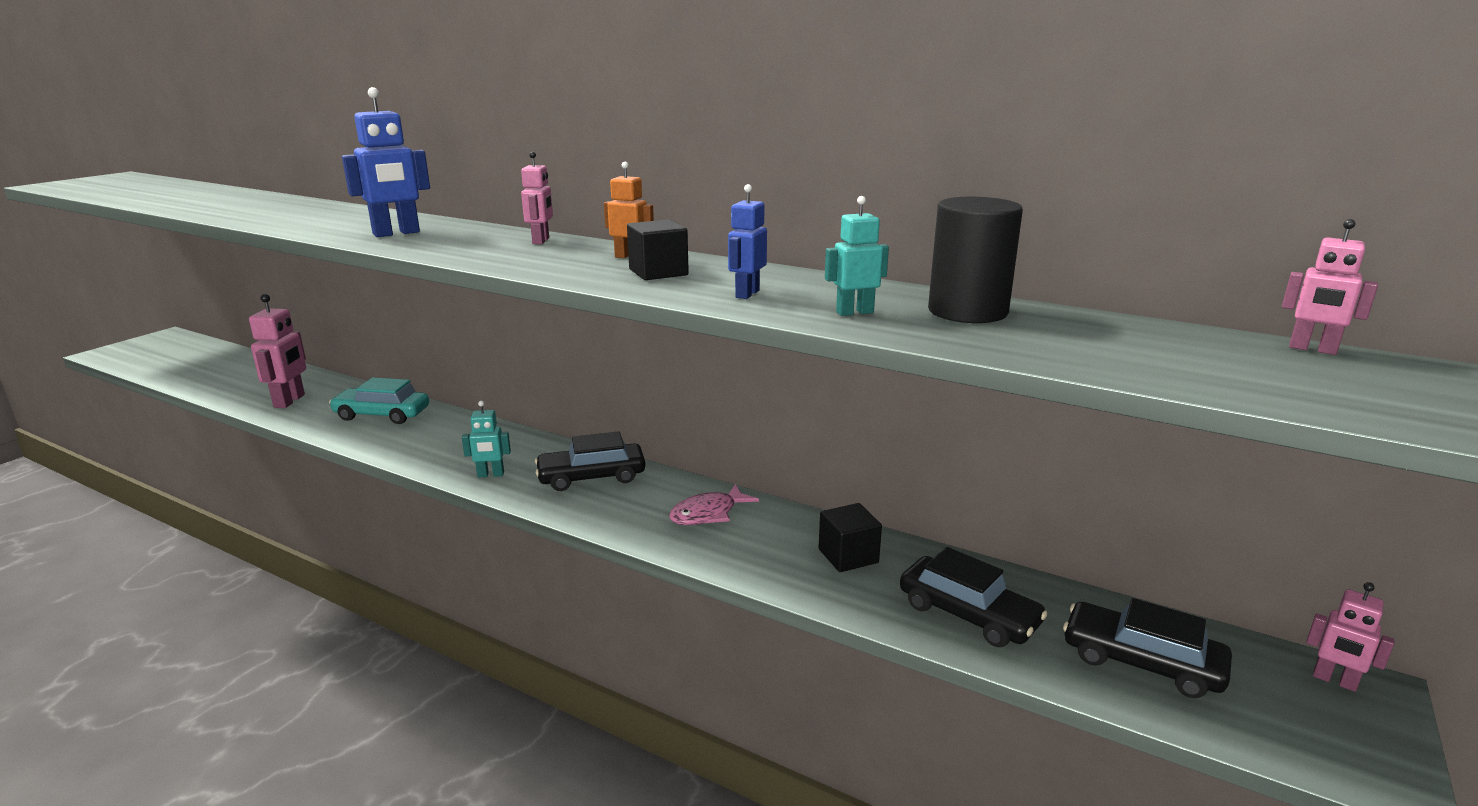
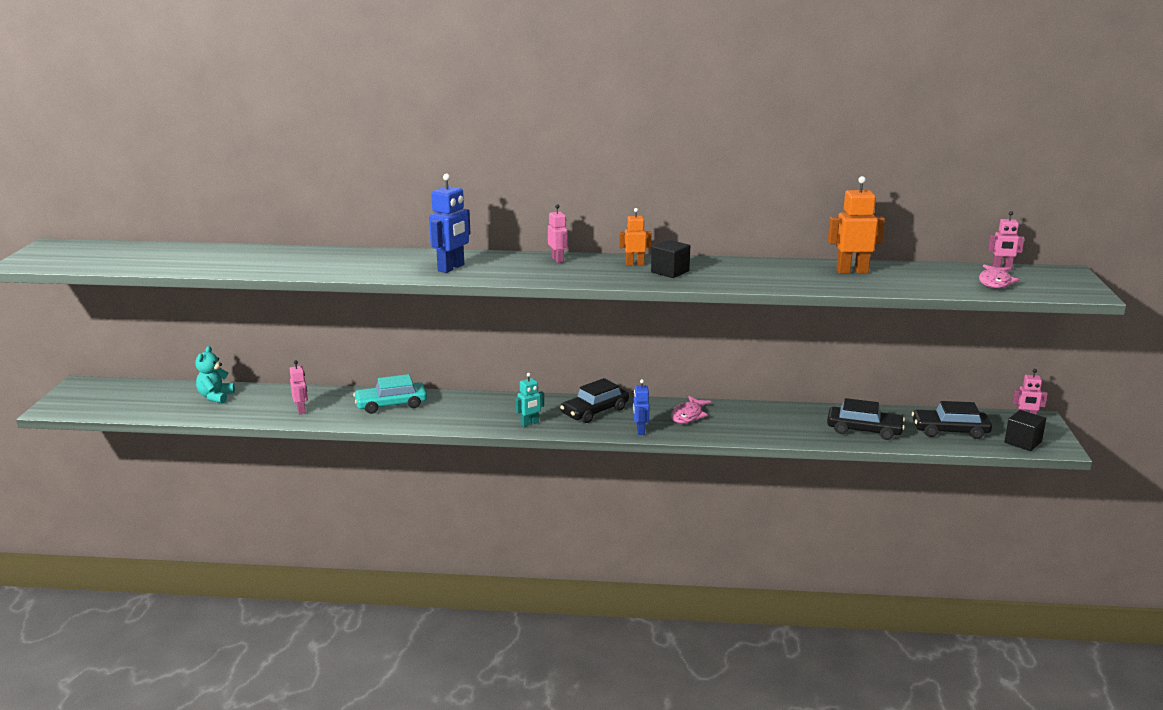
camera: 25 degrees left, 0 degrees up
(244, 370) = (215, 397): none -> turquoise teddy bear
(290, 401) = (301, 410): pink robot -> pink robot, size x0.61
(747, 294) = (738, 278): blue robot -> blue robot (640, 431)
(848, 556) = (784, 419): black cube -> black cube (1023, 442)
(854, 312) = (804, 280): turquoise robot -> none
(967, 311) = (852, 271): black cylinder -> orange robot
(1267, 373) = (995, 282): none -> pink fish

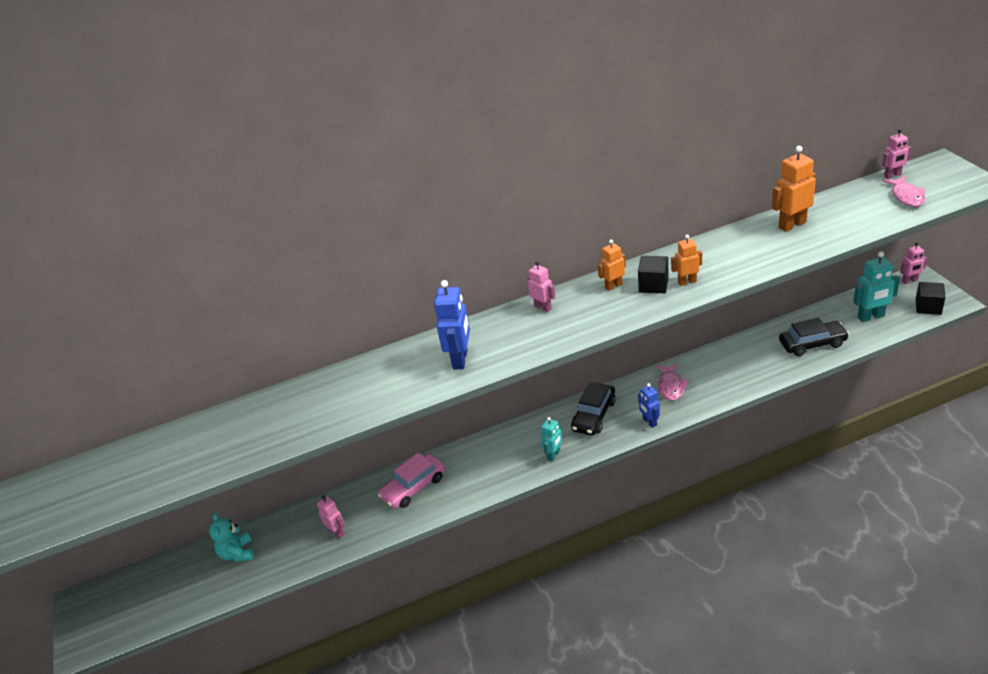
camera: 20 degrees left, 15 degrees up
(391, 405) = (413, 487): turquoise car -> pink car
(702, 277) = (687, 282): none -> orange robot
(950, 431) = (871, 317): black car -> turquoise robot

